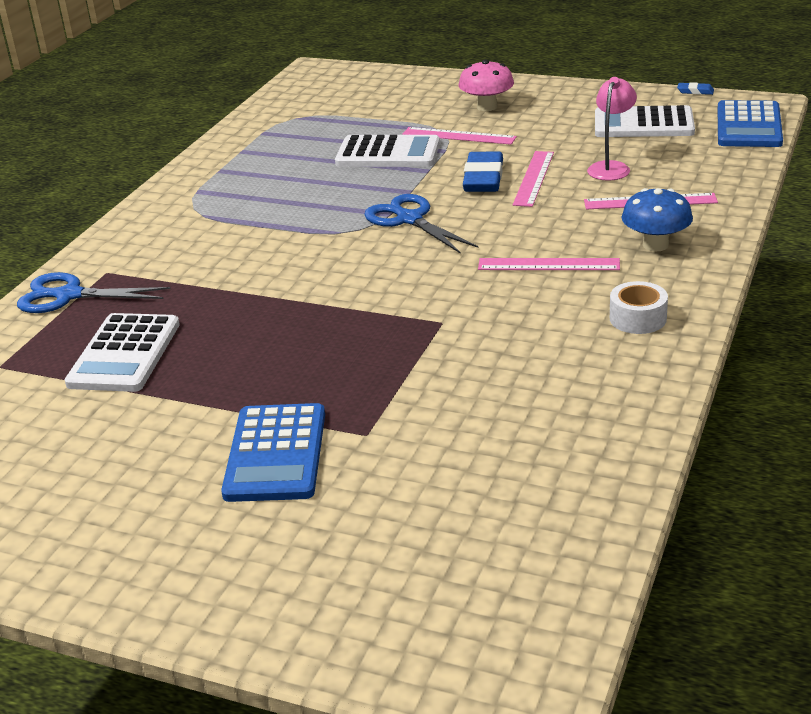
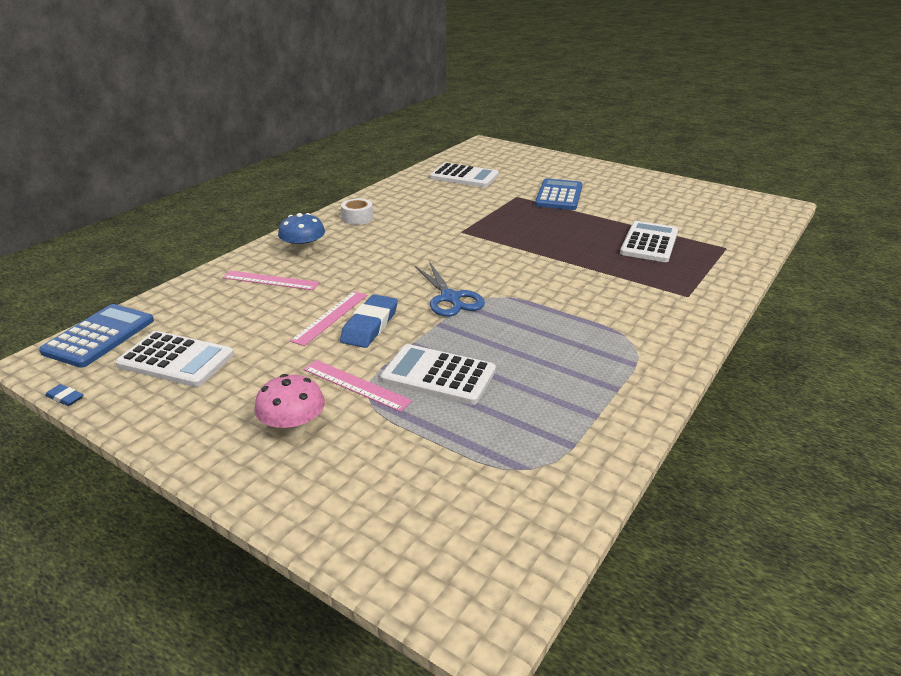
camera: 170 degrees left, 0 degrees up
(69, 295) = (707, 283): blue scissors -> none
(508, 486) = (464, 176): none -> white calculator
(548, 264) = (378, 251): pink ruler -> none
(611, 167) = (262, 315): pink lamp -> none

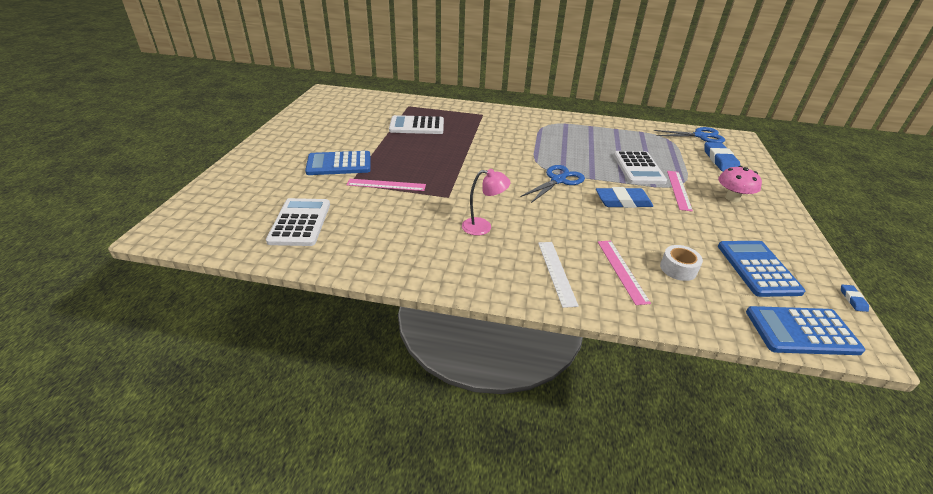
camera: 115 degrees left, 5 degrees up
(176, 360) = (758, 268): white calculator -> blue calculator
(304, 251) = (556, 272): blue mushroom -> white ruler
(330, 317) = (633, 220): pink ruler -> pink ruler (386, 185)
(357, 218) = (458, 264): white tape -> white tape (678, 269)
(396, 236) = (483, 227): none -> pink lamp
(403, 495) = (720, 160): none -> blue eraser
(520, 535) = (700, 136): none -> blue scissors

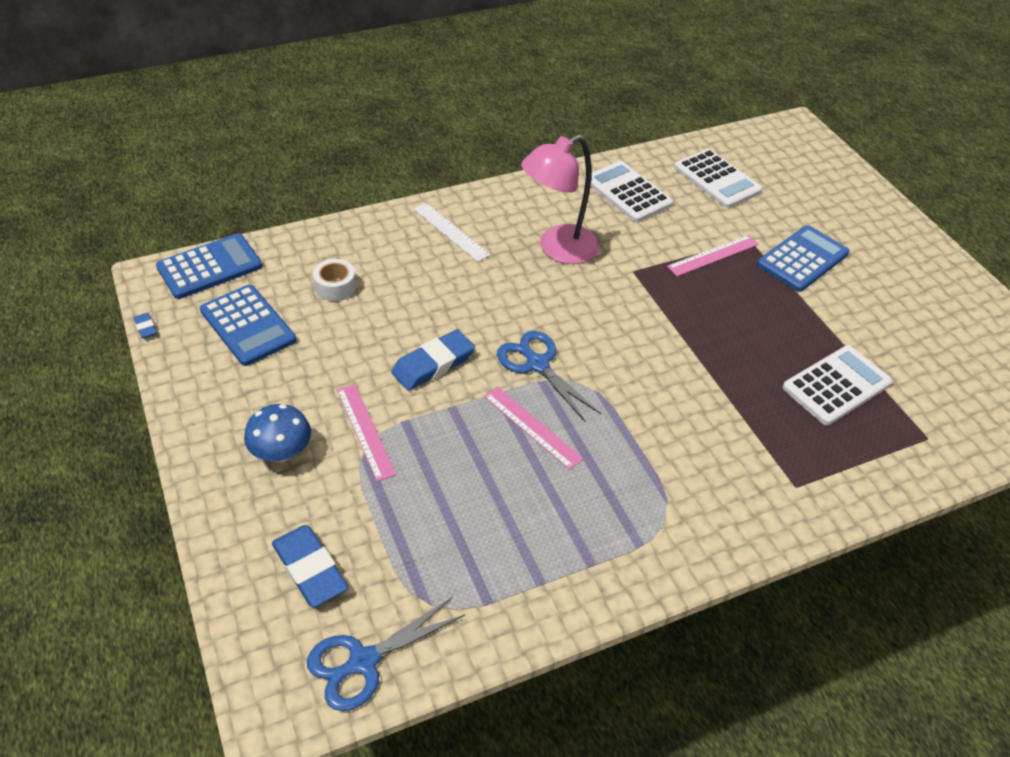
camera: 145 degrees right, 10 degrees up
(483, 227) = (558, 249): pink lamp -> pink lamp, size x1.69
(558, 180) = (537, 364): blue scissors -> blue scissors turned 135 degrees clockwise
(622, 270) = (391, 260): pink ruler -> pink ruler (532, 427)
(638, 168) = (443, 457): white calculator -> white calculator (628, 192)
(732, 198) = (281, 452): pink mushroom -> blue mushroom

